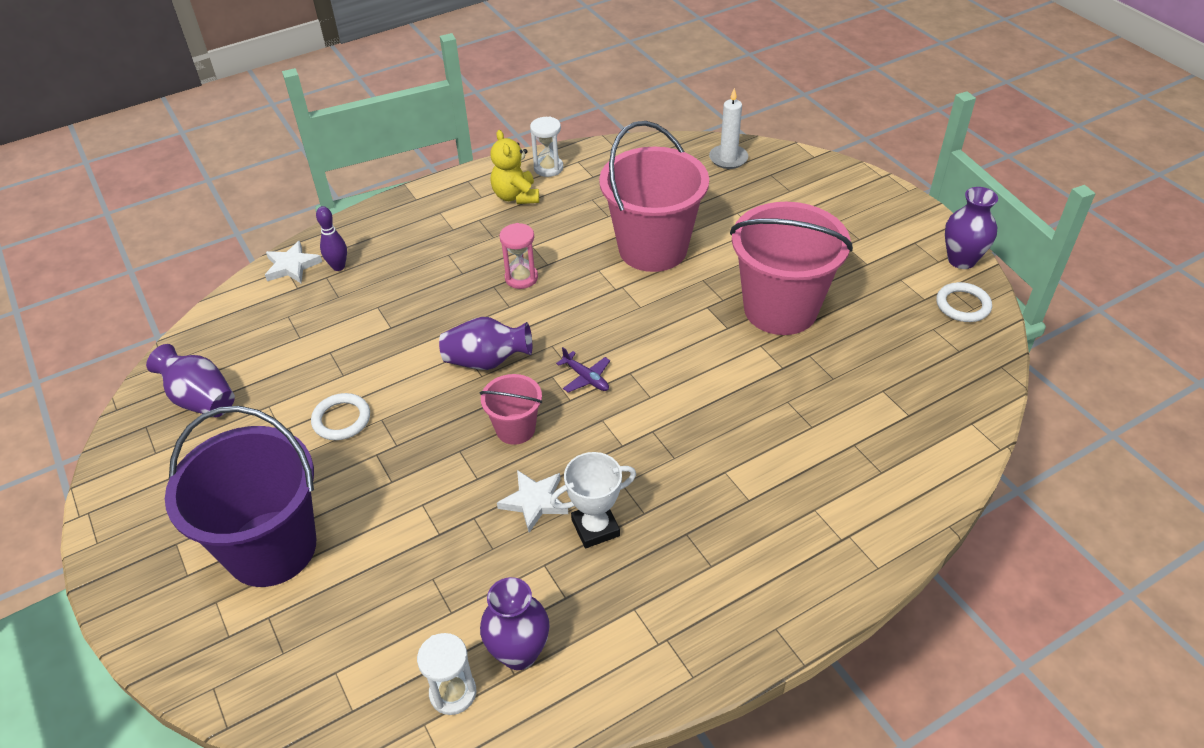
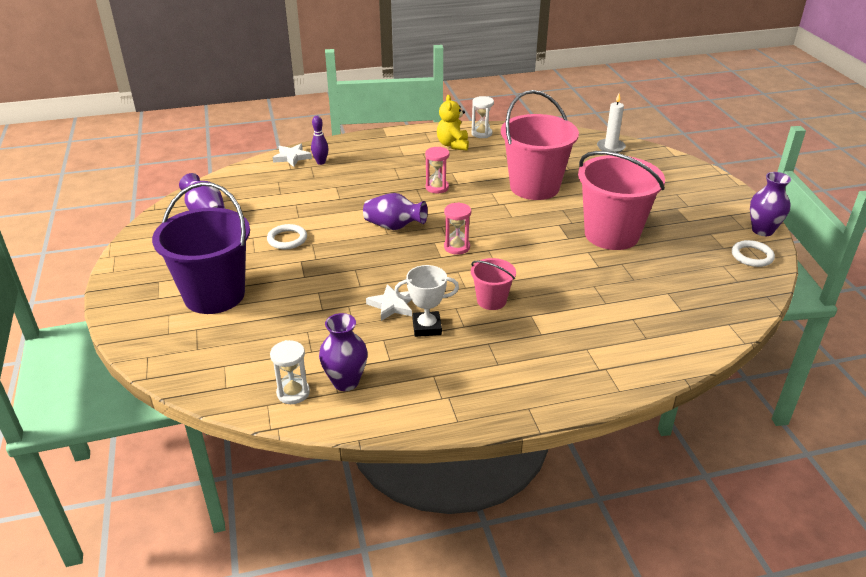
camera: 15 degrees right, 10 degrees down
(515, 429) = (397, 265): pink bucket -> pink bucket (491, 301)
(586, 378) = (457, 247): purple plane -> pink hourglass

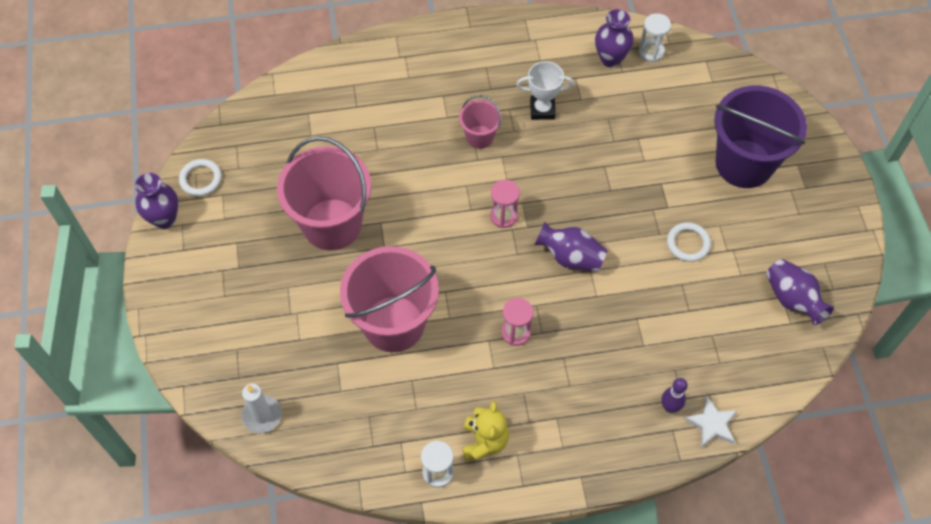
camera: 175 degrees left, 25 degrees up
(392, 305) = (573, 138): white star -> none

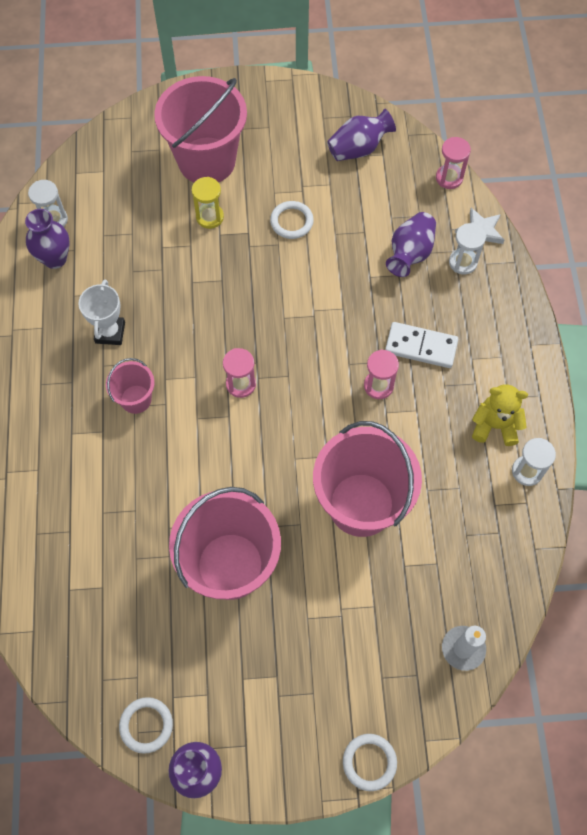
camera: 85 degrees left, 5 degrees up
(167, 342) = (369, 762): none -> white ring
(563, 369) = (421, 347): none -> white domino
(570, 257) = (296, 326): purple vase -> purple vase (410, 253)
(670, 407) = (463, 262): purple bowling pin -> white hourglass
(679, 173) = (209, 217): none -> yellow hourglass
(744, 163) = (207, 161): purple bucket -> pink bucket
(775, 391) = (449, 178): none -> pink hourglass

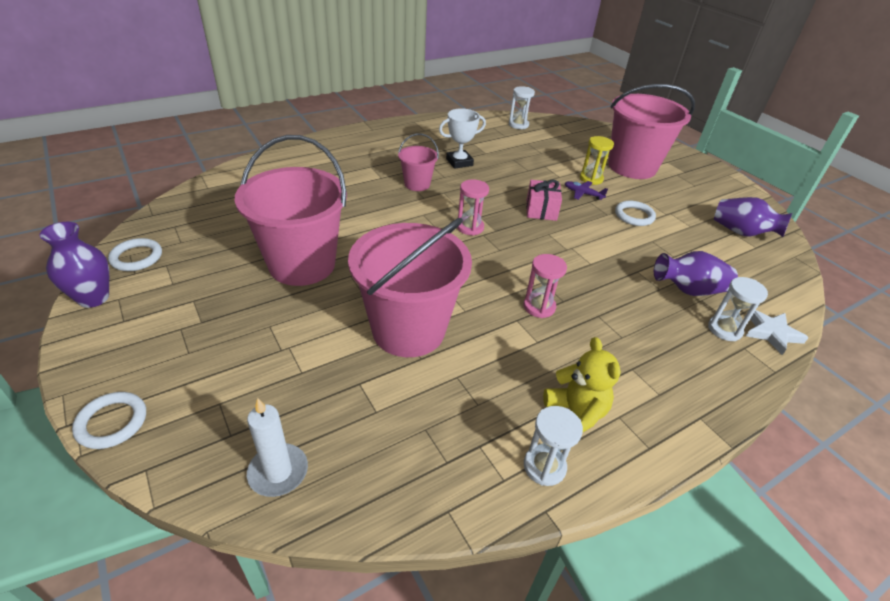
camera: 60 degrees right, 25 degrees down
(55, 259) = (492, 131): purple vase -> none
(233, 243) = (583, 194): none -> purple plane
(242, 301) = (541, 210): none -> pink gift
(421, 347) = (606, 325): white domino -> none
(449, 178) = (793, 294): pink hourglass -> none

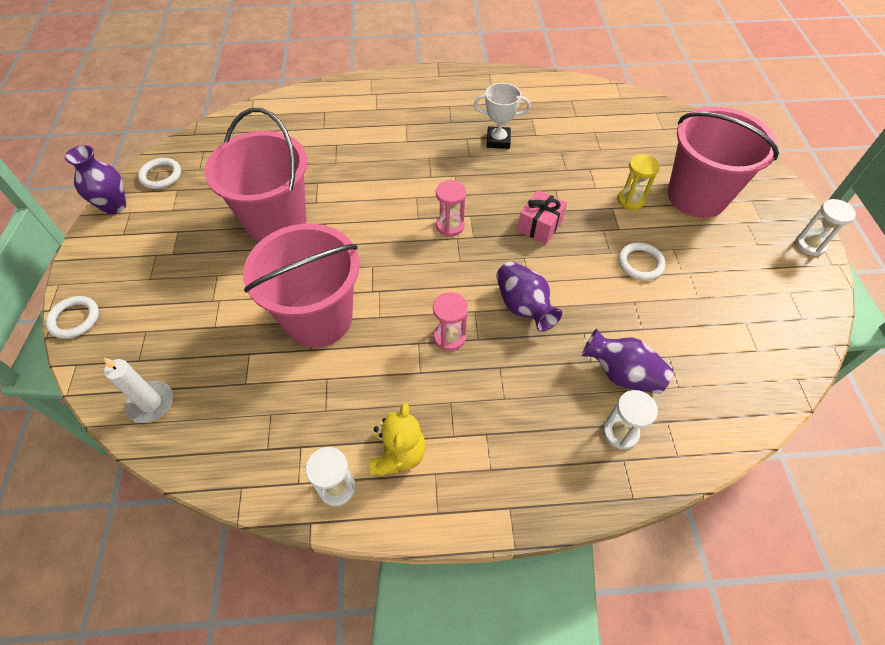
camera: 30 degrees right, 15 degrees up
(417, 184) = (435, 158): pink bucket -> none
(518, 125) = (604, 103): white hourglass -> white hourglass (810, 245)
(583, 194) = (604, 218): purple plane -> none
(741, 232) = (757, 325): purple vase -> purple vase (523, 307)
(771, 333) = (671, 457): white star -> none

